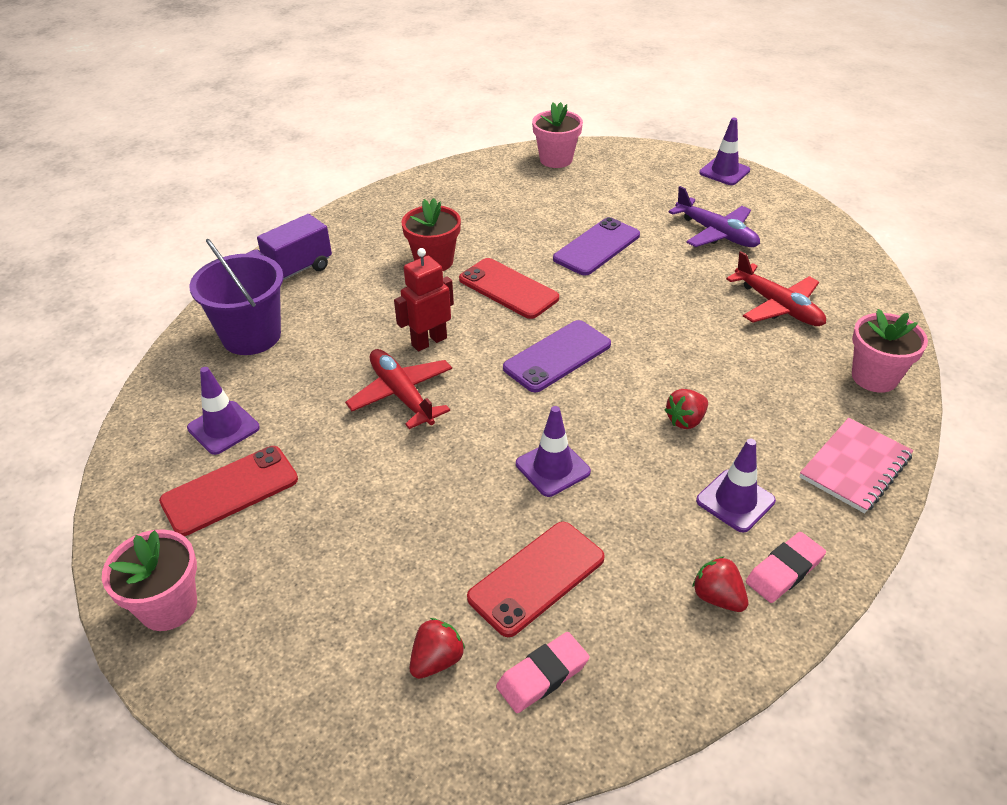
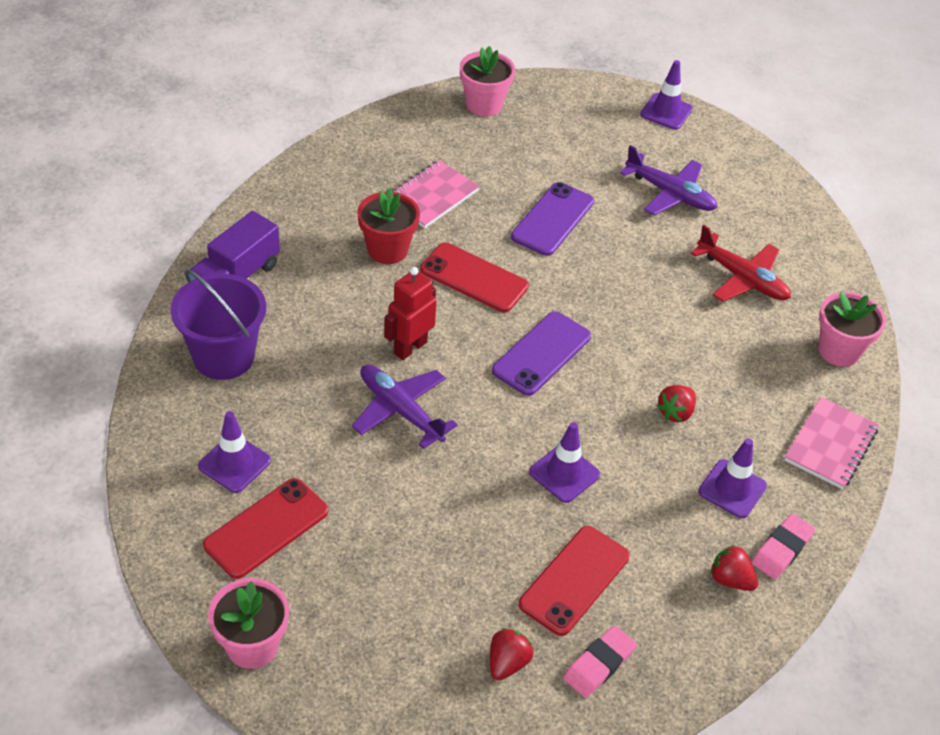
camera: 15 degrees left, 5 degrees up
(402, 395) = (400, 410): red plane -> purple plane
(488, 223) = (431, 196): none -> pink notebook

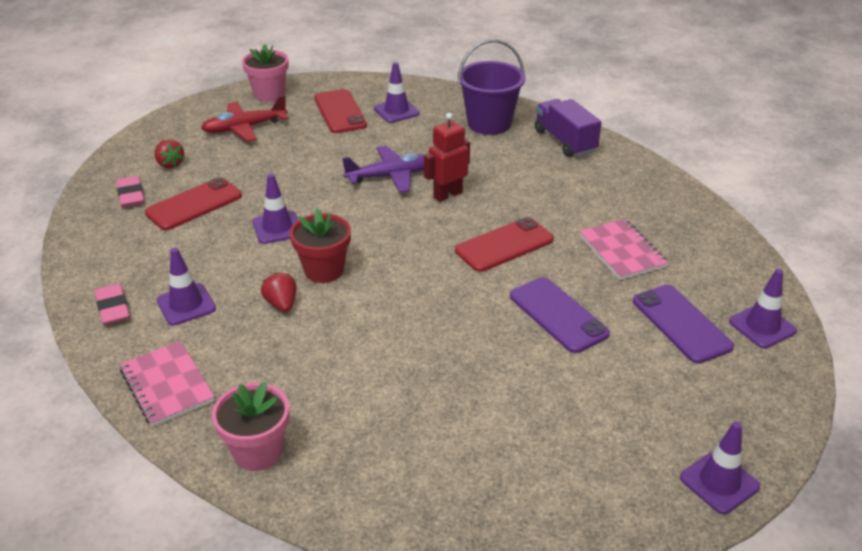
camera: 120 degrees right, 10 degrees down
(387, 250) = (562, 211): red flower pot -> red flower pot (324, 270)
(410, 347) = (447, 195): red robot -> red robot turned 105 degrees counterclockwise
(484, 104) = (762, 326): pink flower pot -> purple traffic cone
(541, 353) = (397, 254): purple phone -> purple phone (681, 324)
(574, 580) = (194, 204): red phone -> red phone turned 75 degrees clockwise
(670, 193) = (561, 419): purple plane -> none
(730, 579) = (120, 271): red strawberry -> none
(742, 278) = (402, 421): red plane -> red plane (244, 128)

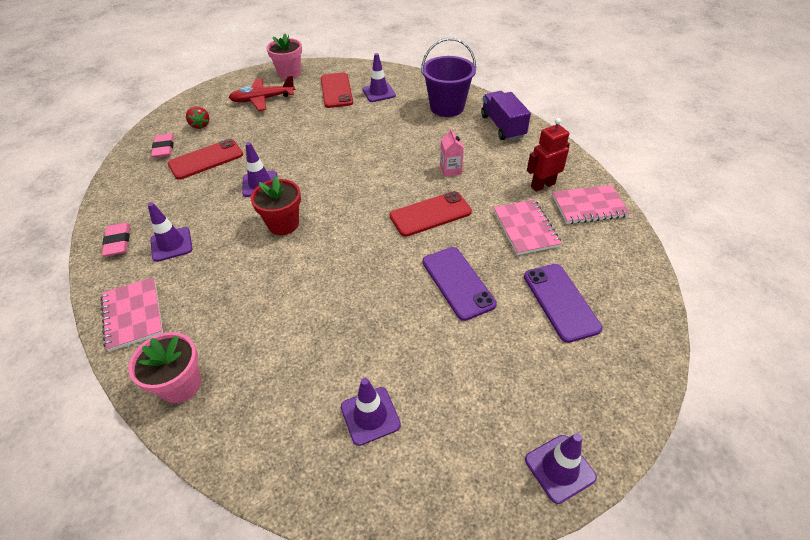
camera: 10 degrees right, 10 degrees up
(281, 304) = (242, 251): red strawberry -> none
(391, 176) = (358, 147): purple plane -> none
(447, 195) = (397, 166): red robot -> red robot (542, 185)
(514, 194) = (450, 170): none -> pink carton
(689, 222) = (589, 206): none -> pink notebook
(762, 326) = (632, 312): purple traffic cone -> purple traffic cone (370, 416)

